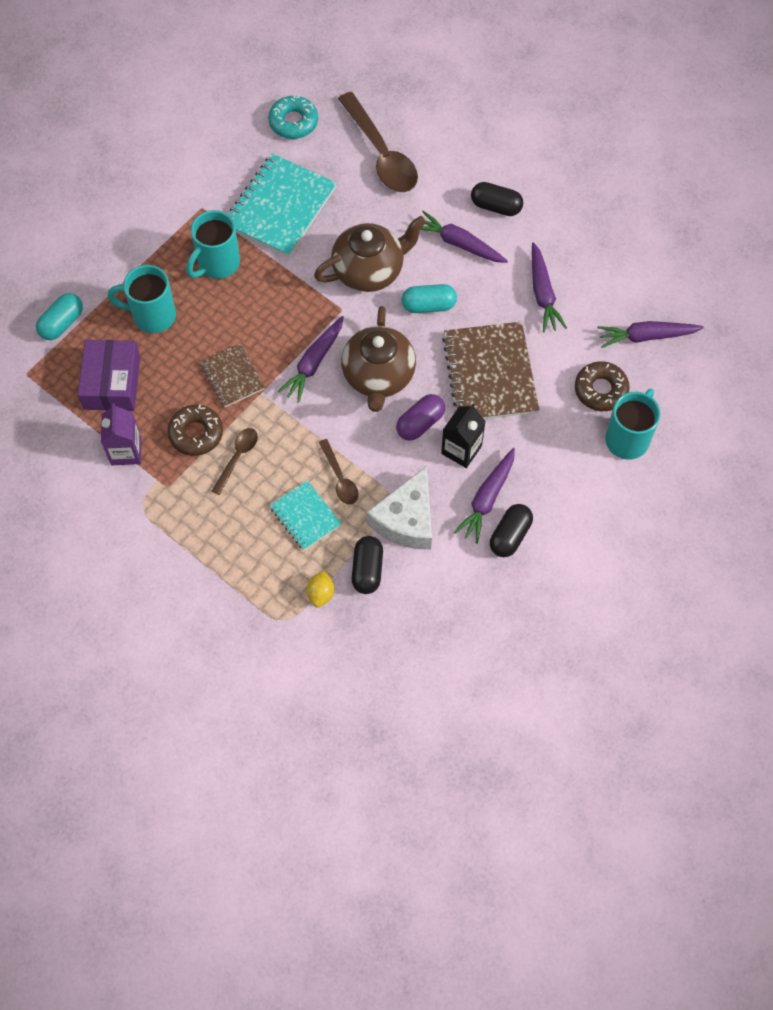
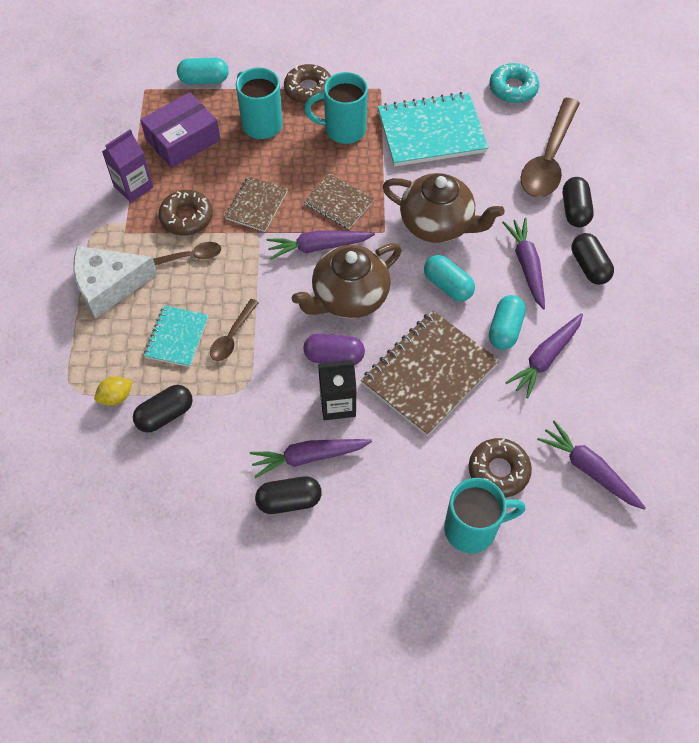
camera: 50 degrees right, 5 degrees down
(151, 257) = (308, 90): none -> brown donut
(286, 319) = (339, 203): none -> brown notebook
(406, 519) = (236, 410): white cheese -> white cheese (109, 285)
(441, 175) = (575, 210): none -> black capsule
(498, 299) = (505, 329): none -> turquoise capsule

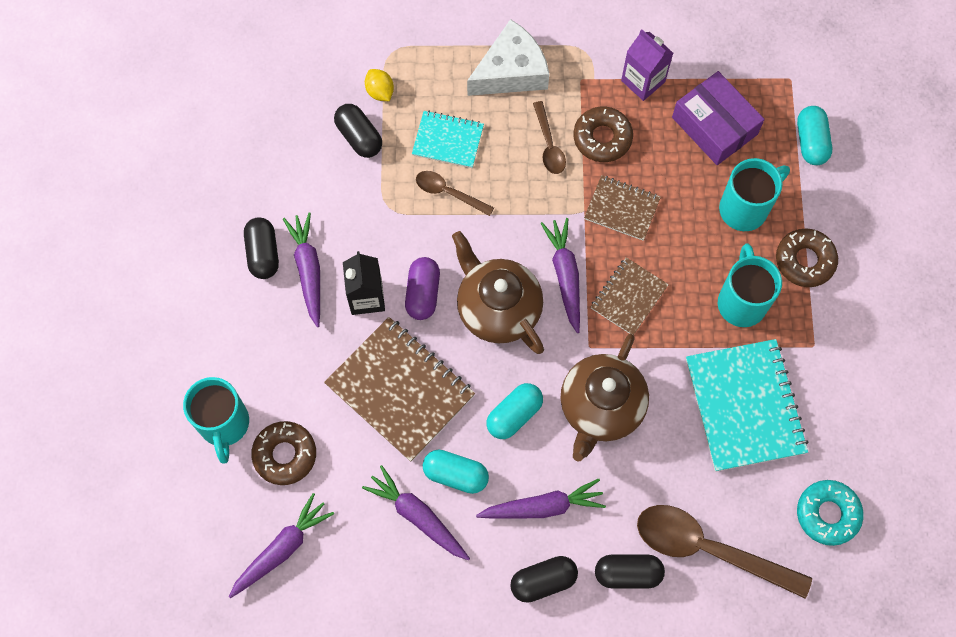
camera: 90 degrees right, 10 degrees up
(109, 285) = (511, 71): white cheese -> white cheese turned 75 degrees clockwise

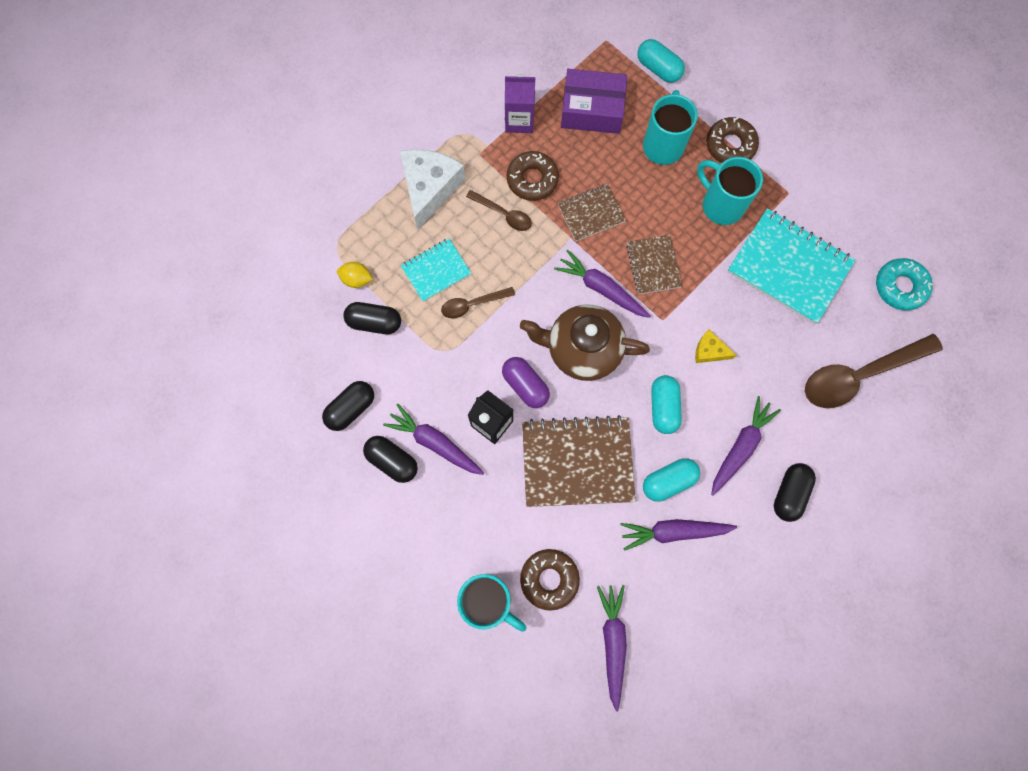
camera: 45 degrees left, 5 degrees up
(600, 408) = (709, 351): brown teapot -> yellow cheese
(627, 573) = (831, 437): black capsule -> black capsule (351, 408)

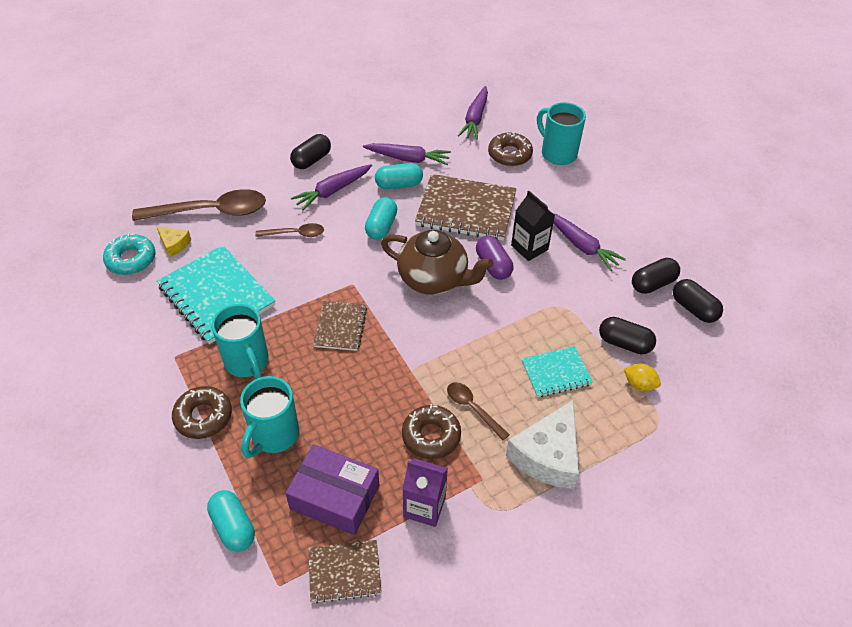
camera: 165 degrees left, 25 degrees down
(392, 461) = (619, 242): black capsule -> black capsule (694, 309)
(472, 304) = (526, 336): brown spoon -> brown spoon (295, 234)
(591, 213) = (381, 386): brown notebook -> brown notebook (344, 572)
(601, 288) = (398, 320): purple carrot -> none
(709, 351) = (323, 253): yellow cheese -> yellow cheese (174, 244)

